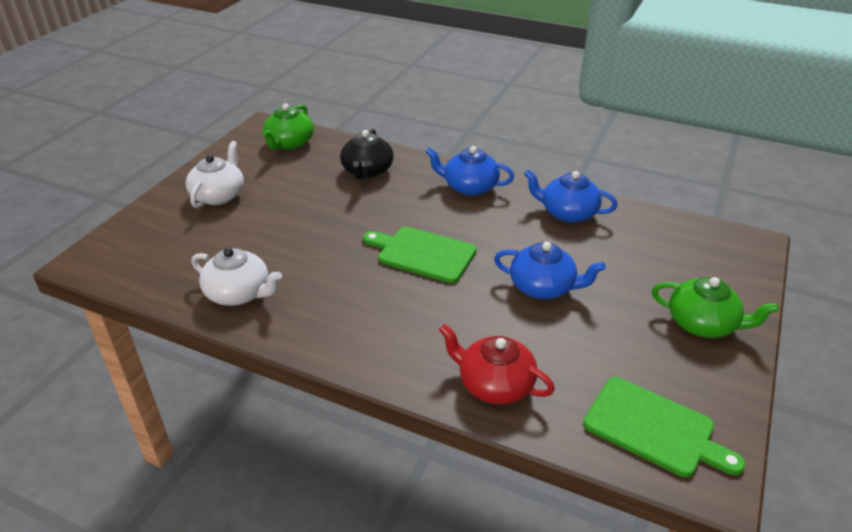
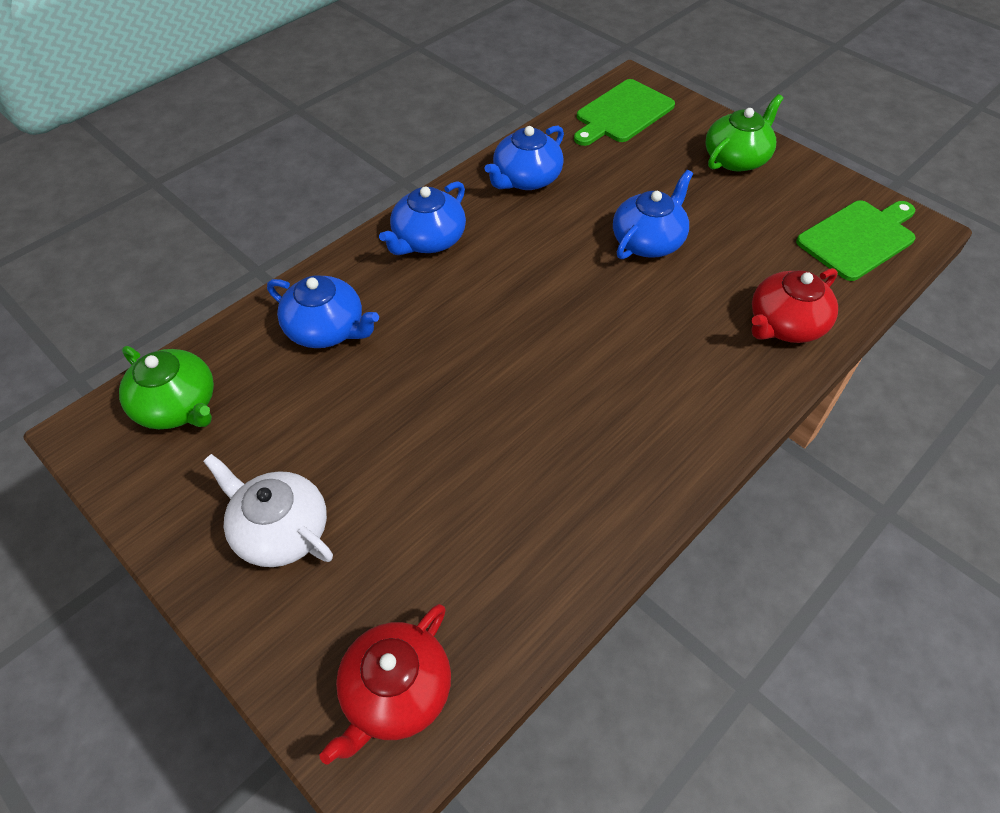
camera: 70 degrees left, 15 degrees up
(126, 257) = (395, 692): none -> red teapot
(239, 293) = (555, 535): white teapot -> none
(367, 171) = (326, 329): black teapot -> blue teapot
(423, 254) = (548, 321): green cutting board -> green cutting board (622, 113)

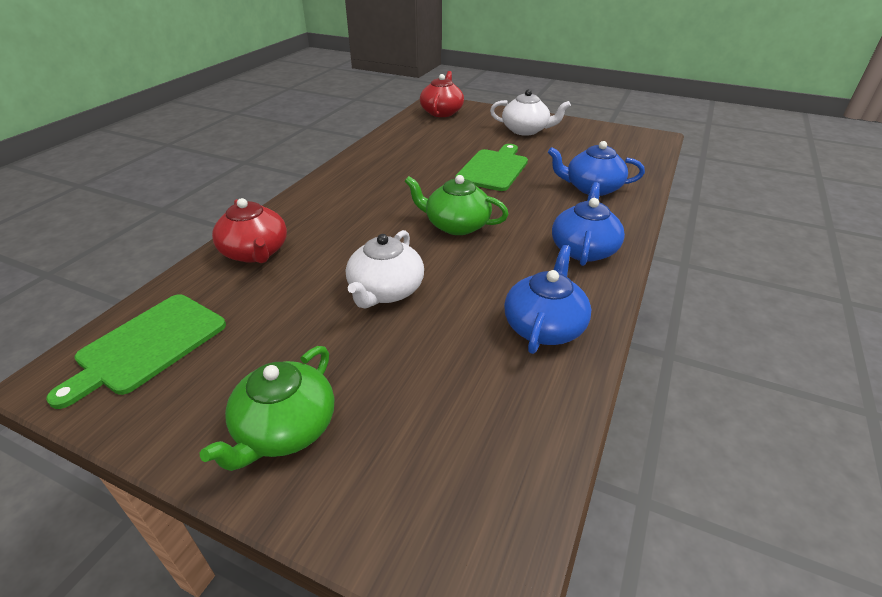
camera: 160 degrees right, 15 degrees down
(177, 406) = (627, 150): green teapot -> green teapot (456, 225)
(622, 113) = (478, 476): green cutting board -> green cutting board (493, 169)
(648, 241) = (385, 291): blue teapot -> white teapot
(785, 324) = (255, 252): red teapot -> red teapot turned 120 degrees clockwise

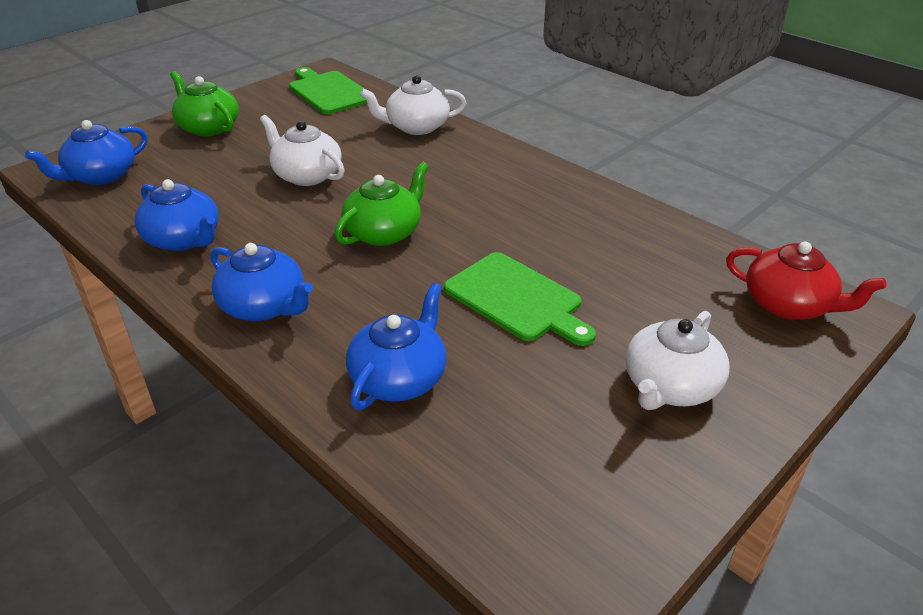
camera: 110 degrees right, 0 degrees up
(255, 252) = (416, 127): red teapot -> white teapot
(473, 481) = (101, 176): none -> blue teapot

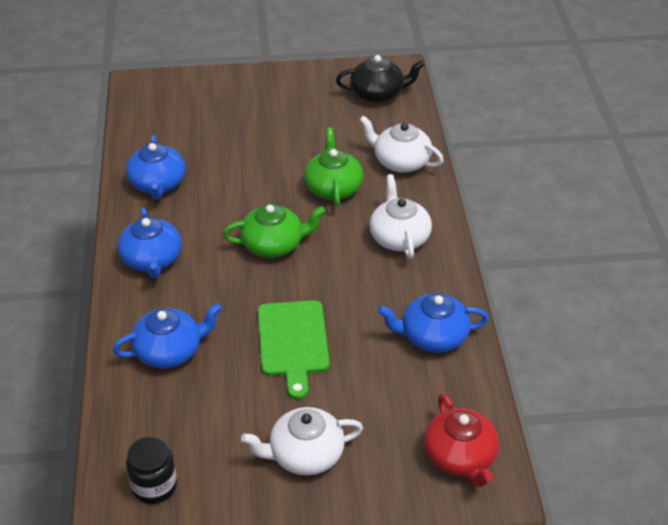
camera: 40 degrees right, 5 degrees up
(101, 176) = (159, 104): blue teapot -> blue teapot (432, 336)
(208, 127) = (261, 91): green teapot -> green teapot (333, 188)
(306, 175) = (278, 169): white teapot -> white teapot (399, 237)
(329, 92) = (378, 93): green cutting board -> black teapot
(570, 525) = (154, 486): none -> black jar

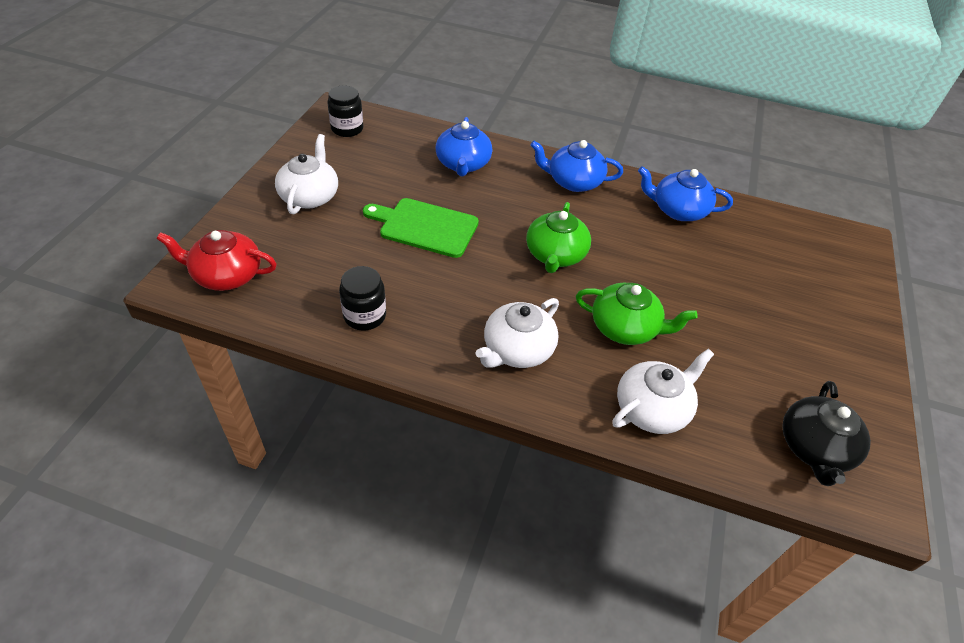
camera: 110 degrees right, 5 degrees up
(399, 237) = (517, 349): white teapot -> white teapot turned 120 degrees clockwise
(432, 336) = (365, 316): blue teapot -> black jar

